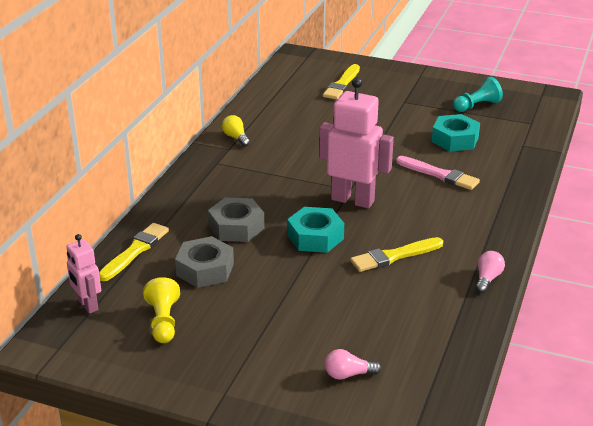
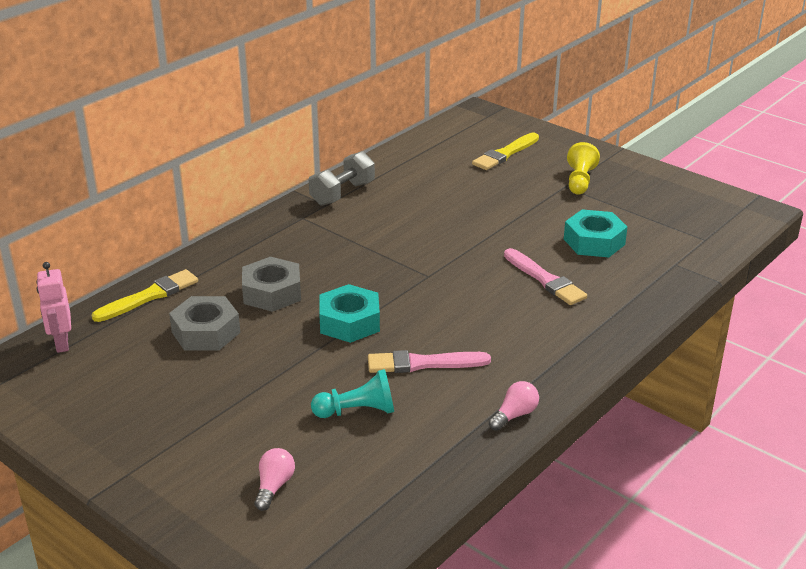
camera: 20 degrees right, 0 degrees up
(163, 321) = (123, 379): yellow pawn -> yellow pawn (580, 181)
(236, 138) = (342, 193): yellow light bulb -> grey dumbbell
(348, 374) = (274, 487): pink light bulb -> pink light bulb turned 90 degrees clockwise
(352, 200) = (422, 289): pink robot -> none
(394, 256) = (423, 363): yellow brush -> pink brush
(477, 106) = (650, 206): turquoise pawn -> turquoise pawn (357, 411)

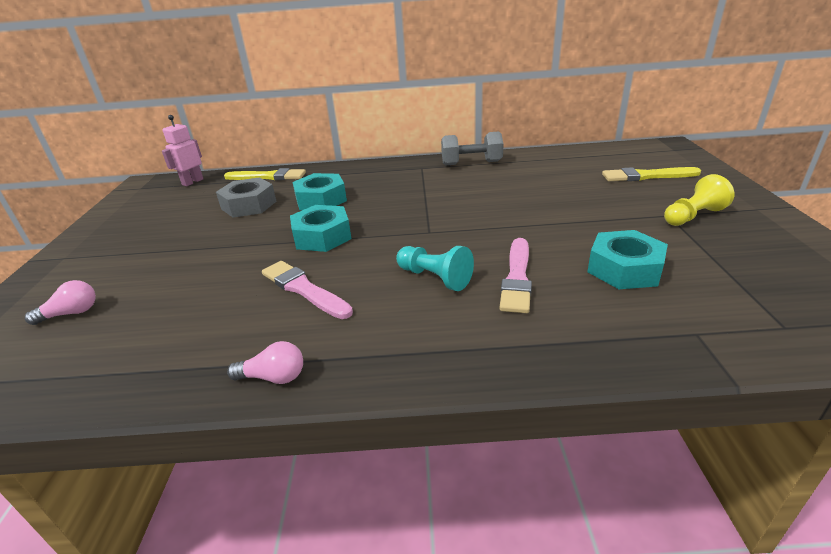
camera: 50 degrees right, 0 degrees up
(272, 293) = (321, 200): grey nut -> turquoise nut
(357, 411) = (204, 296): turquoise pawn -> turquoise pawn (435, 278)

